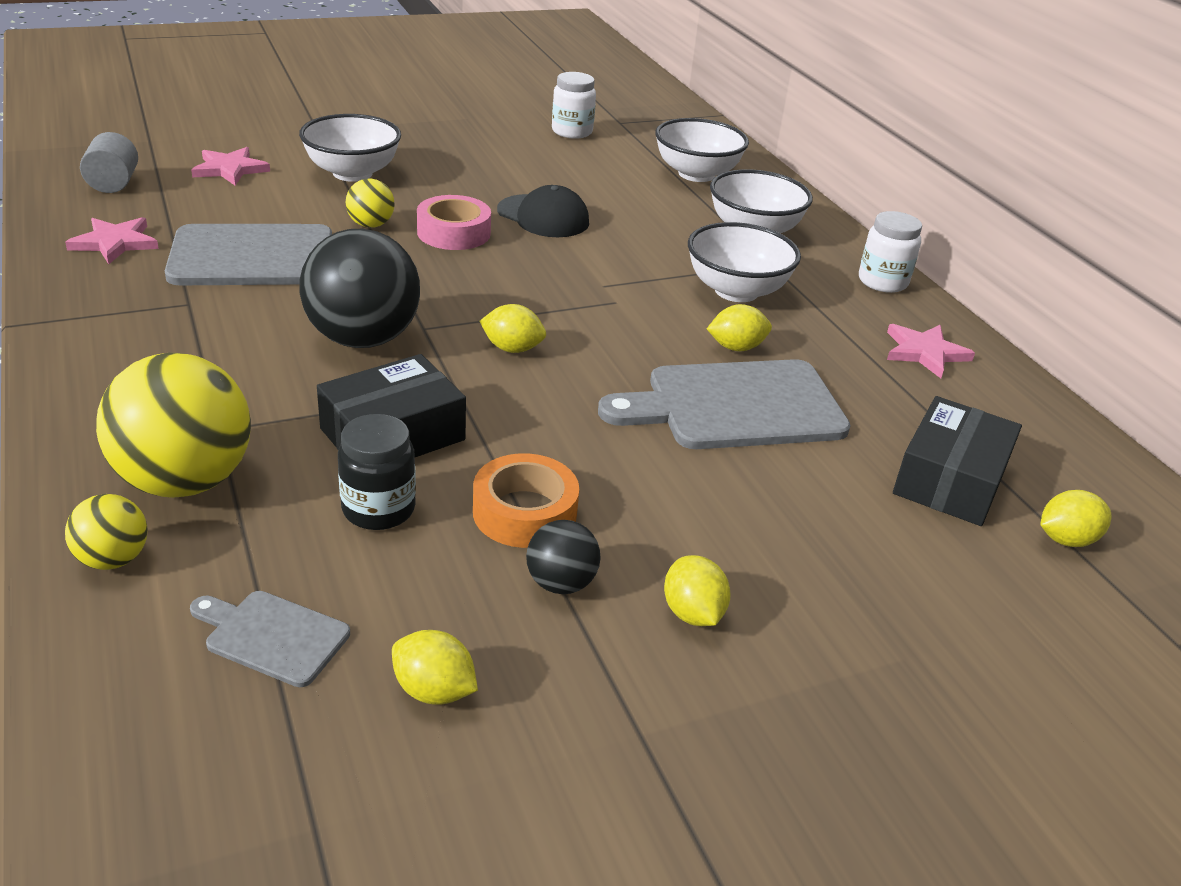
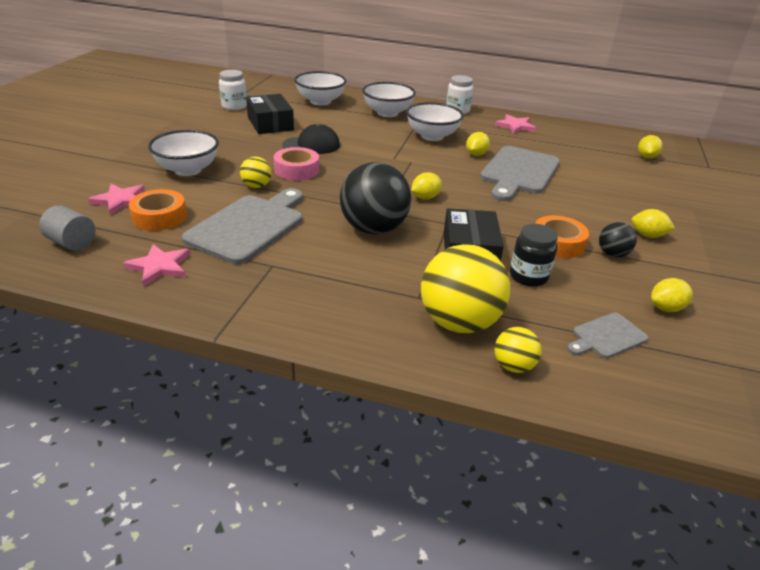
camera: 50 degrees left, 0 degrees up
(221, 201) = (159, 216): none -> orange tape
(950, 479) = (599, 158): black box -> black box (270, 123)

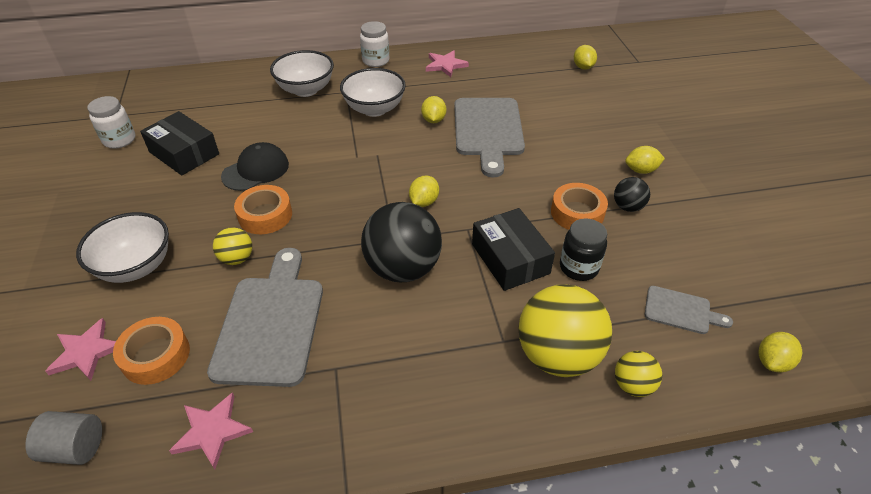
camera: 25 degrees left, 10 degrees up
(297, 170) = (265, 215): pink tape -> orange tape
(320, 101) = (219, 97): white bowl -> none
(607, 336) = (681, 311): grey cutting board -> grey cutting board turned 105 degrees counterclockwise
(666, 308) = (703, 254): yellow lemon -> yellow lemon (772, 362)

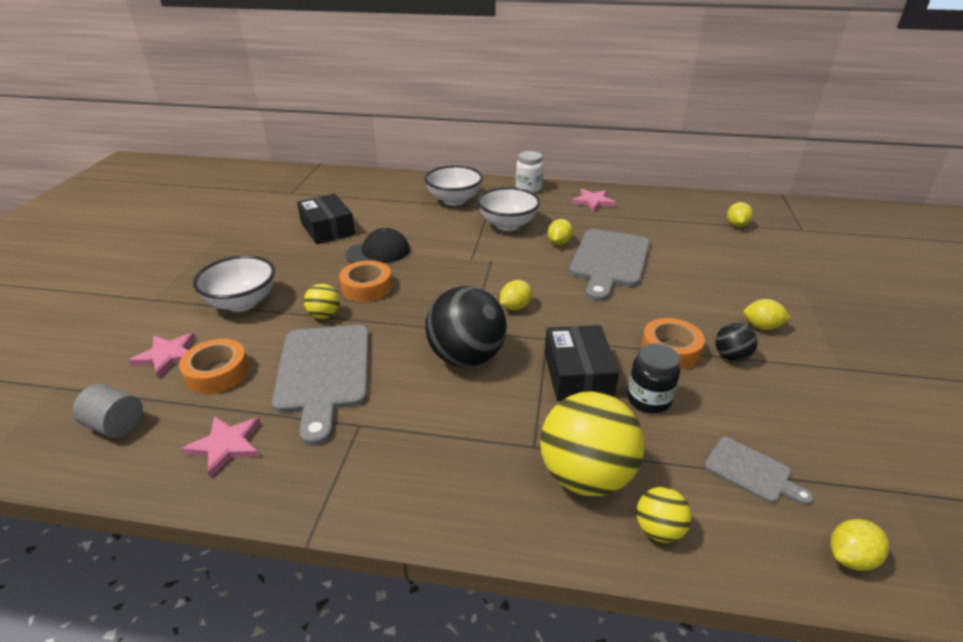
camera: 20 degrees right, 10 degrees down
(119, 140) = (284, 210): white jar -> none
(271, 323) = (324, 373): grey cutting board -> grey cutting board turned 150 degrees clockwise

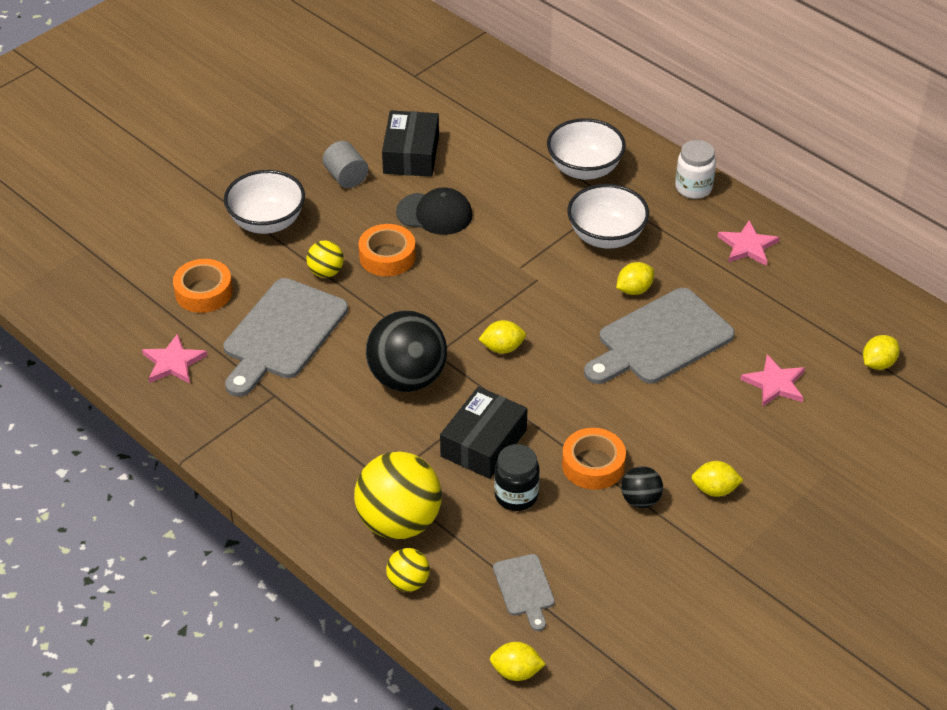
camera: 35 degrees right, 10 degrees up
(116, 425) = (111, 305): grey cylinder -> grey cylinder (346, 177)
(168, 356) = (177, 255): pink star -> pink star (775, 383)
(762, 327) = (715, 490): yellow lemon -> yellow lemon turned 45 degrees counterclockwise

